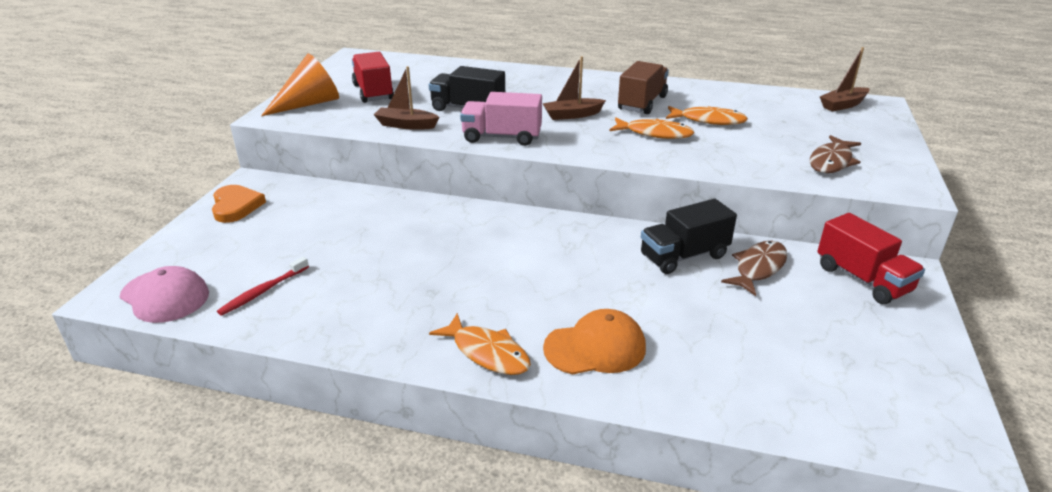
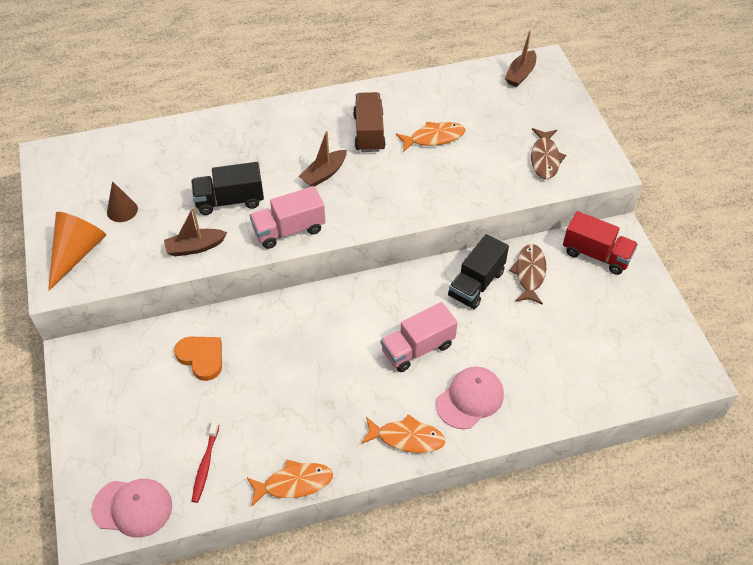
camera: 30 degrees left, 20 degrees up
(236, 206) = (91, 390): orange heart -> orange heart (201, 358)
(373, 92) = (122, 210): red truck -> brown cone
(570, 283) = (417, 348): none -> pink truck
(595, 347) = (470, 399): orange cap -> pink cap
(654, 133) = (404, 174): orange fish -> orange fish (294, 483)

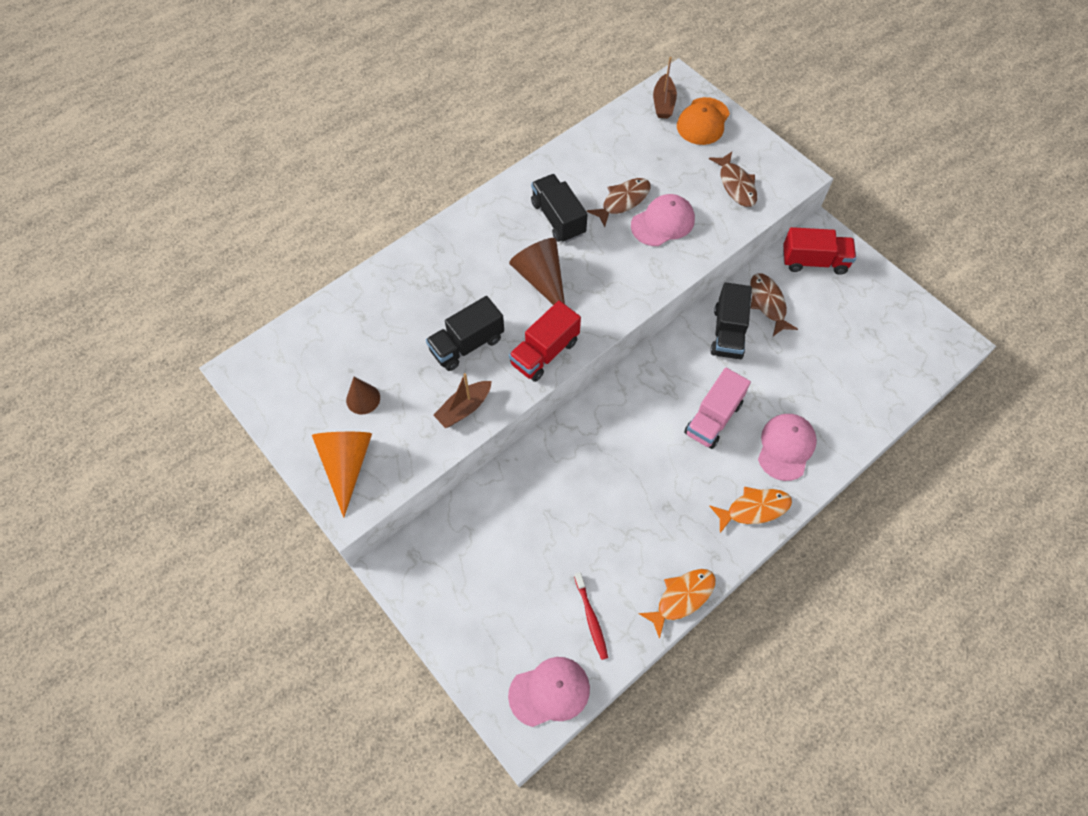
camera: 25 degrees left, 10 degrees up
(201, 358) = (521, 515): orange heart -> none
(289, 230) = (544, 352): pink truck -> red truck
(324, 174) = (542, 279): brown boat -> brown cone
(369, 132) = (558, 218): brown truck -> black truck
(434, 138) = (623, 201): orange fish -> brown fish
(458, 166) = (663, 222): none -> pink cap
(547, 99) = (703, 121): none -> orange cap

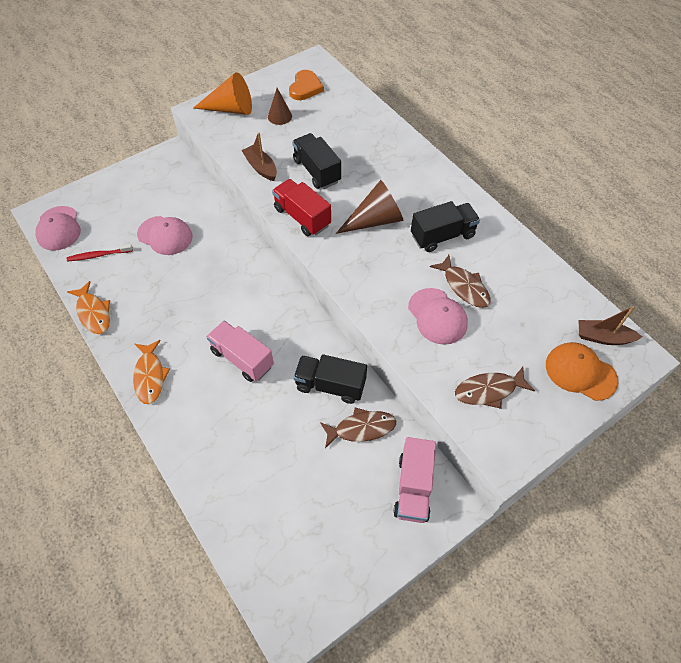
camera: 95 degrees right, 5 degrees down
(302, 374) = (305, 88): none -> orange heart
(786, 447) = (201, 413): pink cap -> pink cap (165, 235)
(814, 261) = (413, 487): red truck -> pink truck

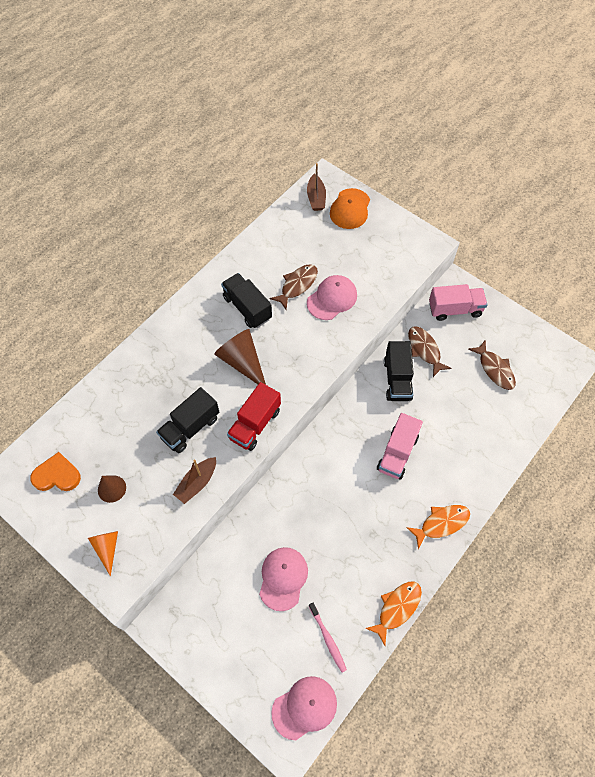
camera: 105 degrees left, 5 degrees up
(99, 255) = (328, 639): red toothbrush -> pink toothbrush
(230, 109) = (107, 548): orange cone -> orange cone, size x0.61
(489, 390) = (384, 259): brown fish -> brown fish (494, 369)

